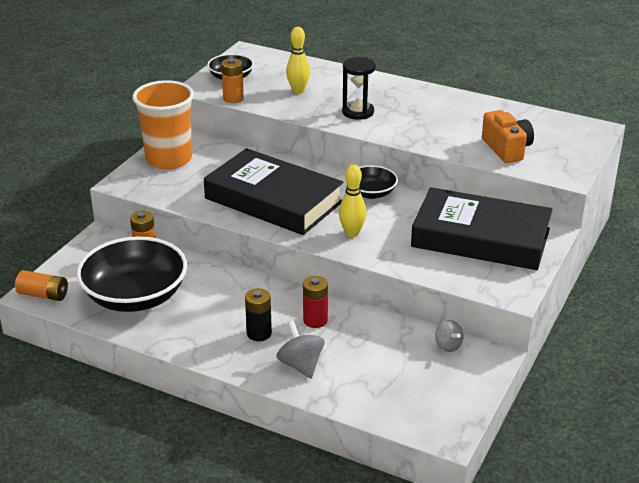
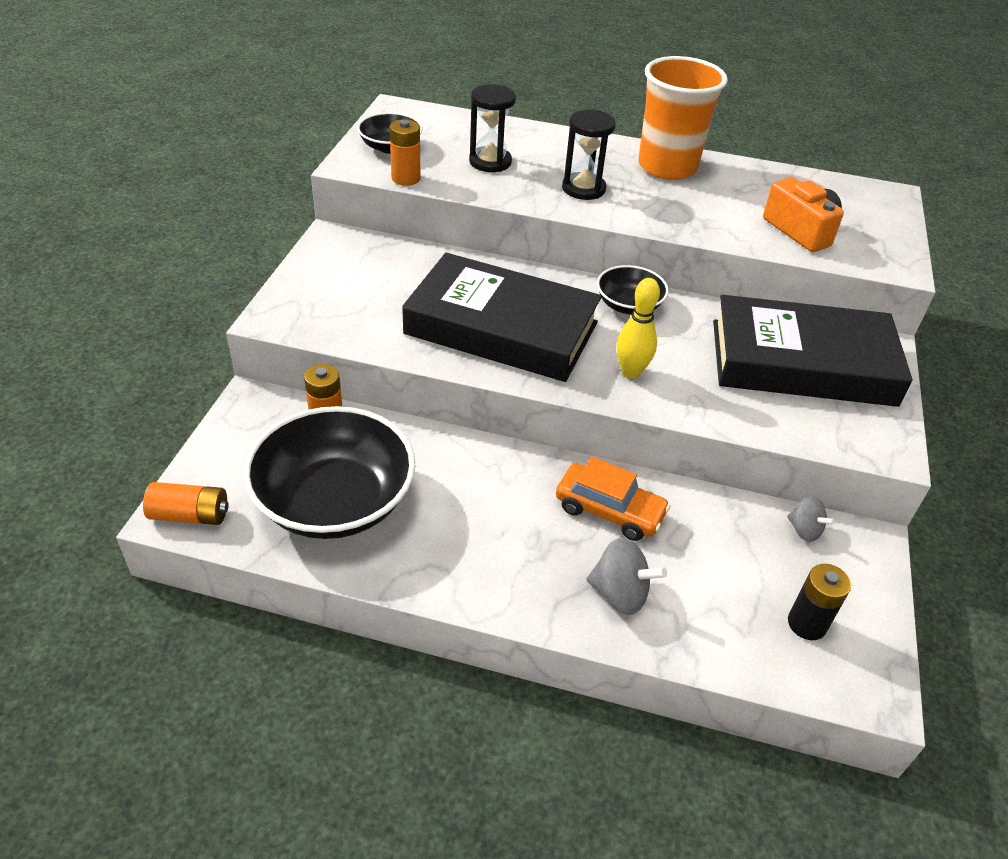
camera: 15 degrees left, 10 degrees up
(169, 159) = (329, 274): orange cup -> orange cup (667, 167)
(259, 333) = (539, 544): black battery -> black battery (807, 624)
(298, 91) = (490, 162): yellow bowling pin -> black hourglass
(301, 365) = (619, 594): grey spinning top -> grey spinning top turned 150 degrees clockwise
(315, 320) = (609, 510): red battery -> orange car

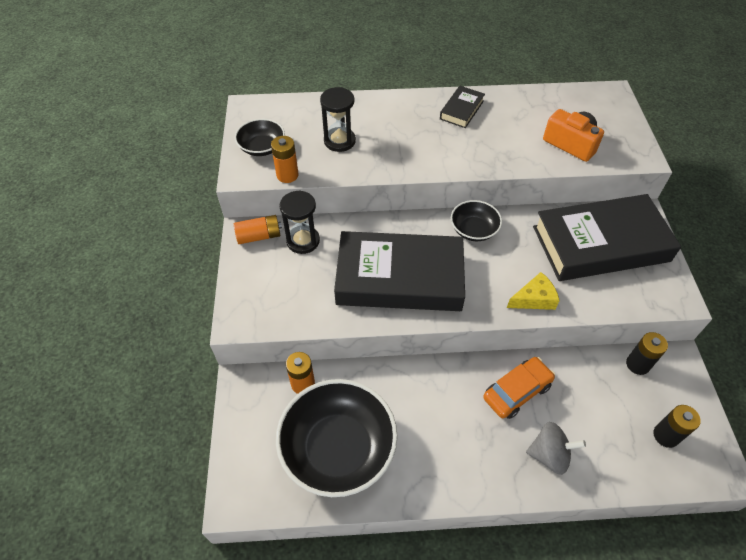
camera: 15 degrees left, 10 degrees up
(190, 515) = (245, 496): orange battery -> orange battery (259, 236)
(583, 189) = (415, 148): black hourglass -> black hourglass (303, 241)
(609, 510) = (516, 391): orange car -> orange car turned 45 degrees counterclockwise
(631, 372) = (499, 288): yellow bowling pin -> none
(667, 167) = (461, 110): orange cup -> black book
(674, 395) = (534, 299): none -> yellow cheese
(804, 530) = (637, 364): grey spinning top -> black battery

